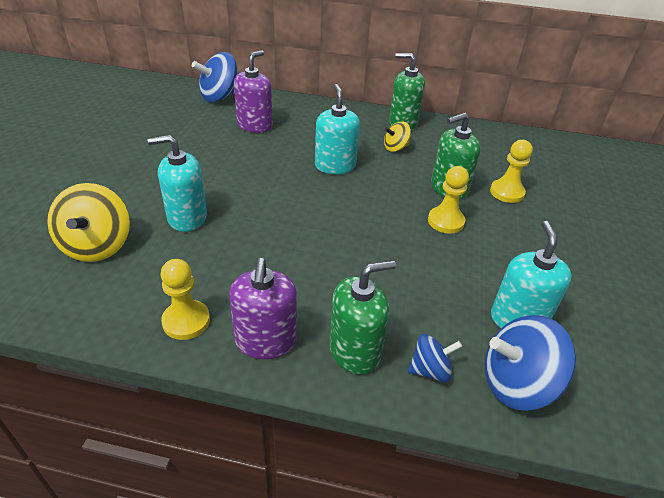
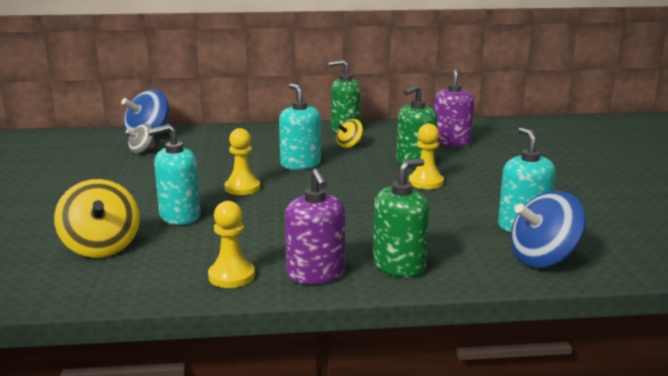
camera: 15 degrees left, 20 degrees down
(204, 117) = (142, 151): none -> grey spinning top
(254, 125) = (200, 149): purple soap dispenser -> purple soap dispenser (451, 142)
(430, 370) = (469, 264): blue spinning top -> none
(507, 192) = (467, 158): yellow pawn -> yellow pawn (242, 188)

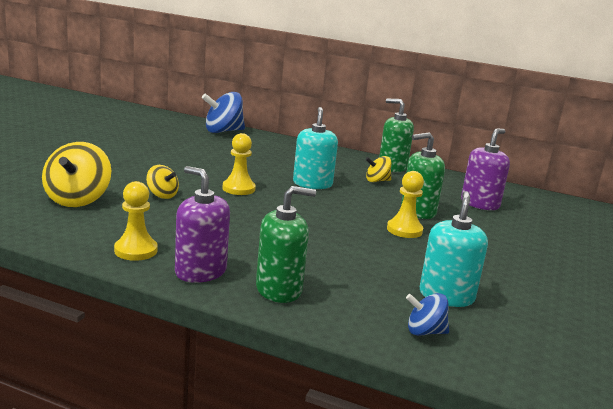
camera: 25 degrees right, 0 degrees up
(142, 151) = (203, 141): grey spinning top -> none
(180, 216) = (162, 195): turquoise soap dispenser -> yellow spinning top
(315, 274) = (200, 272): purple soap dispenser -> purple soap dispenser turned 120 degrees clockwise
(543, 259) = (425, 332): blue spinning top -> blue spinning top, size x0.56

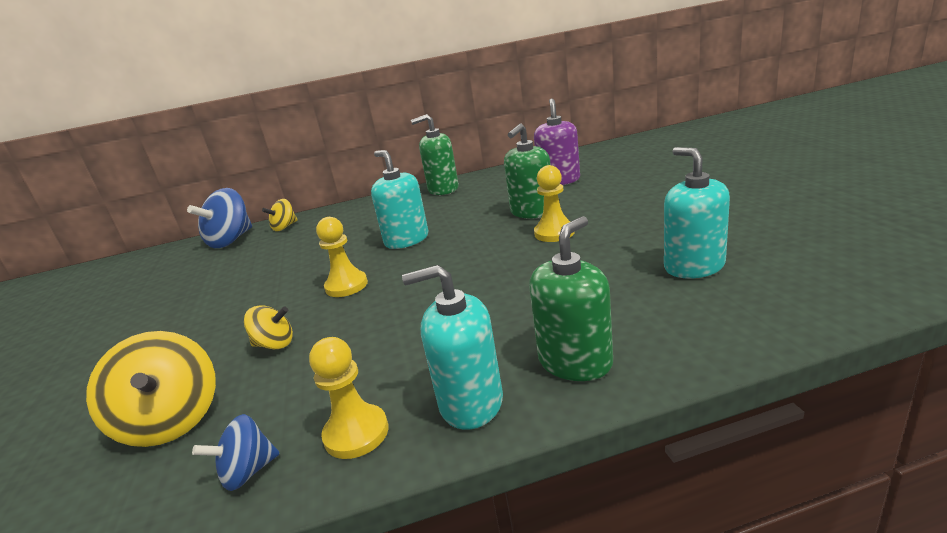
camera: 30 degrees left, 5 degrees up
(200, 272) = (471, 402): purple soap dispenser -> turquoise soap dispenser
(377, 181) = (453, 206): yellow spinning top -> yellow spinning top (284, 227)
(425, 332) = (748, 309): blue spinning top -> blue spinning top (248, 472)

